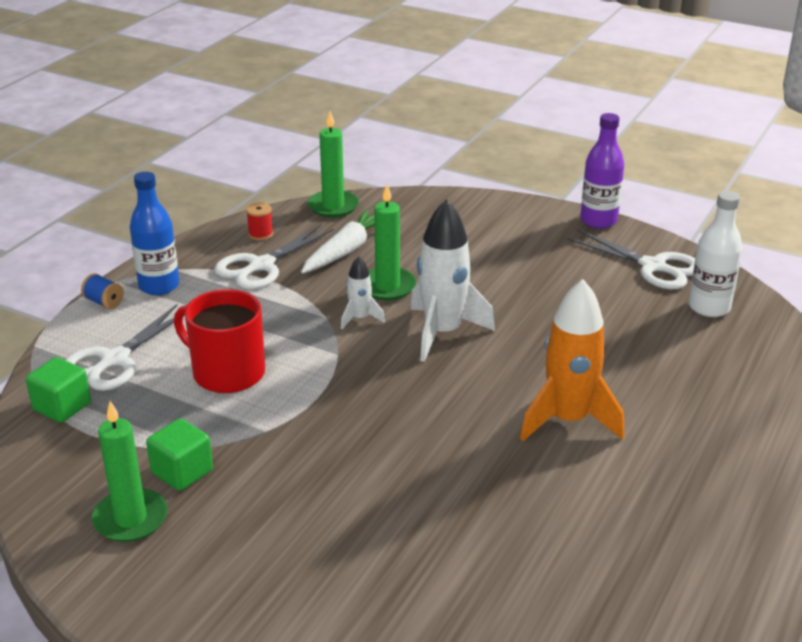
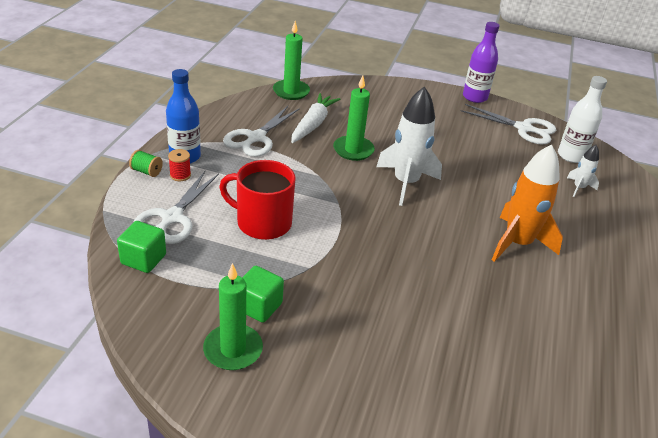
camera: 15 degrees left, 5 degrees up
(104, 302) = (146, 171): blue spool -> green spool
(260, 234) = (246, 114): red spool -> red spool (180, 175)
(360, 318) = (343, 175): white rocket -> white rocket (579, 188)

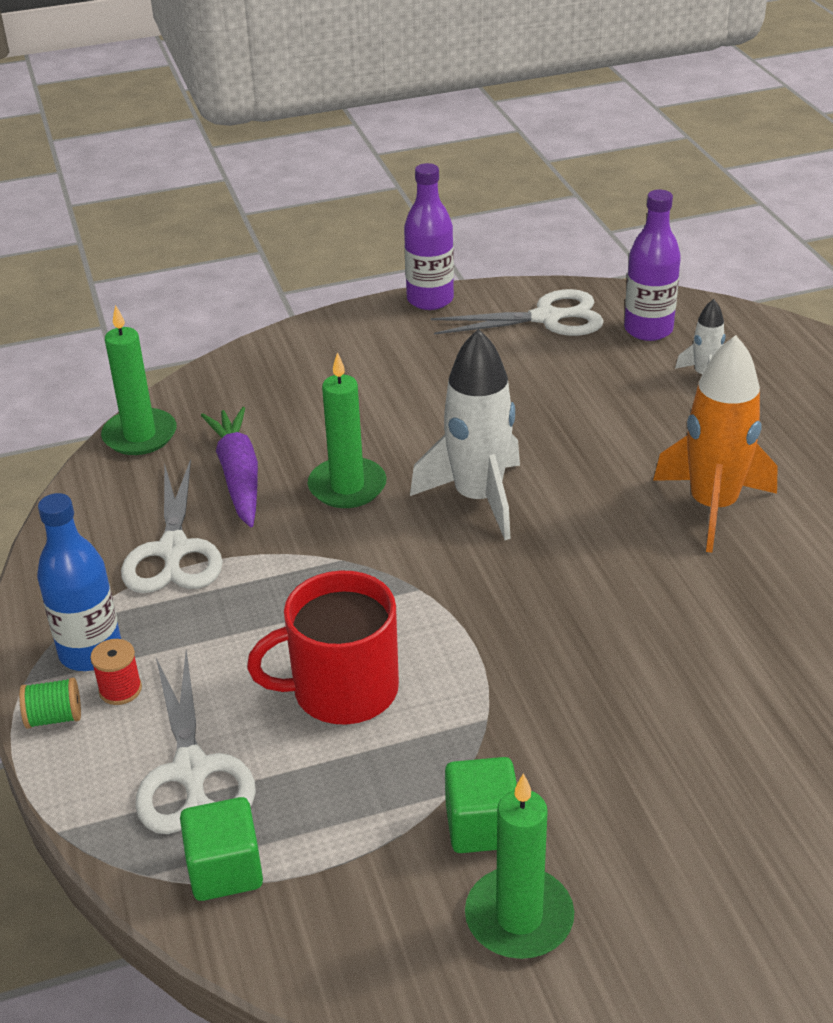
camera: 30 degrees left, 0 degrees up
(313, 124) = (238, 476): white carrot -> purple carrot
(571, 156) = (648, 330): white bottle -> purple bottle

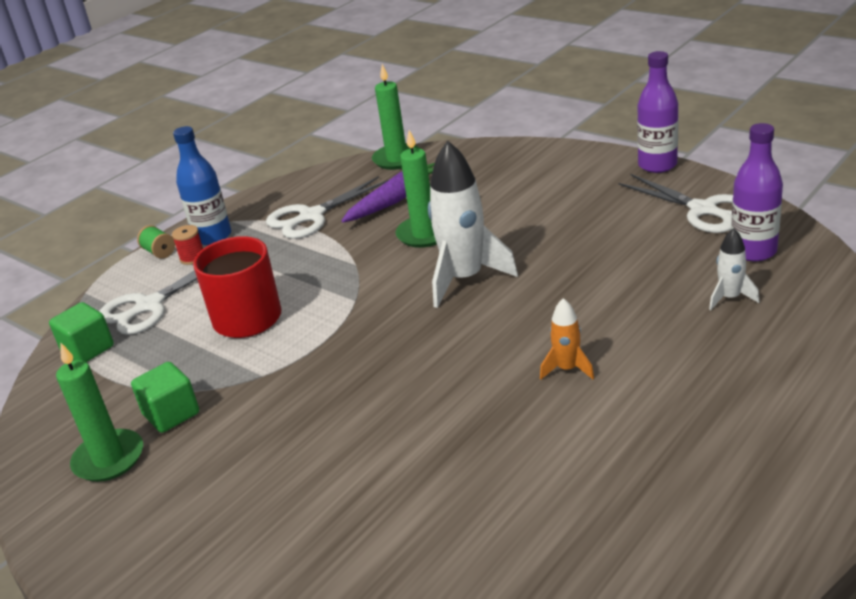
camera: 60 degrees right, 5 degrees down
(713, 506) = (567, 369): orange rocket -> orange rocket, size x0.49

